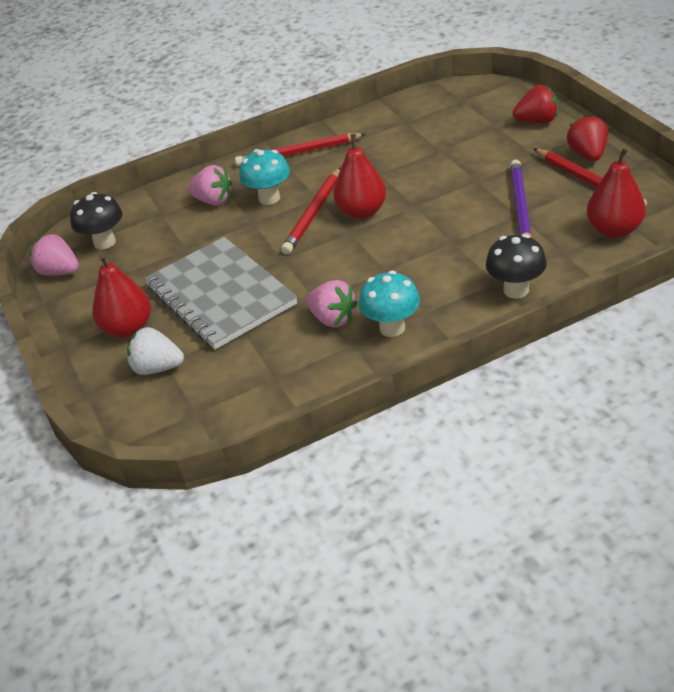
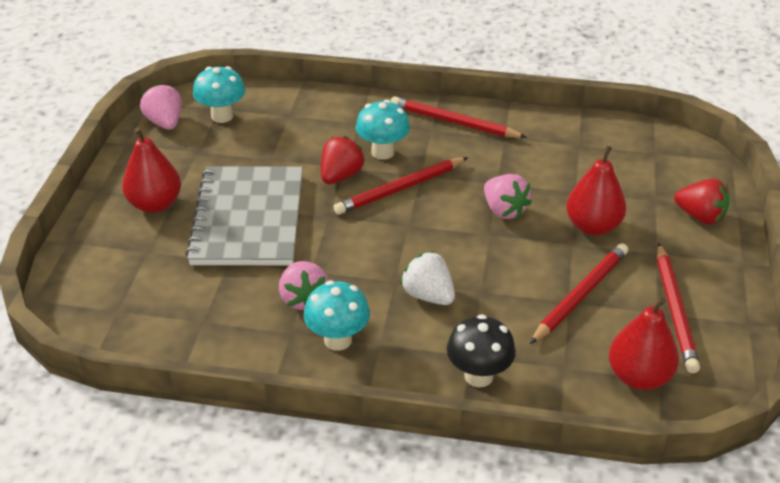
camera: 30 degrees right, 0 degrees up
(105, 242) = (222, 116): black mushroom -> turquoise mushroom
(157, 368) = (136, 253): white strawberry -> white strawberry (428, 295)
(213, 201) = (339, 127): pink strawberry -> pink strawberry (504, 210)
(362, 212) = (440, 212): red pear -> red pear (592, 226)
(520, 206) = (580, 295): purple pencil -> red pencil
(588, 154) = (708, 281): red strawberry -> red strawberry (341, 176)

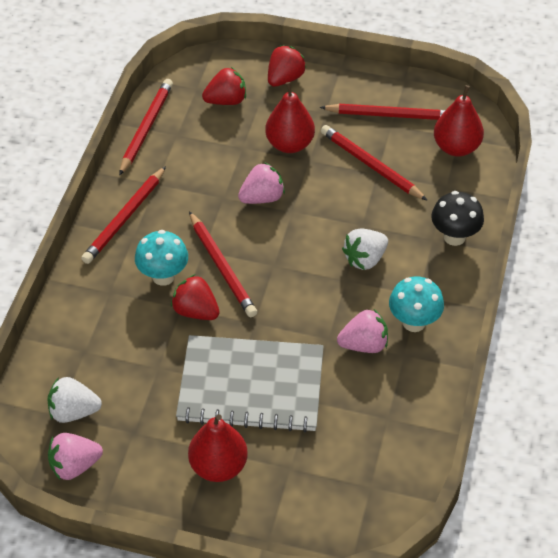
camera: 85 degrees left, 10 degrees up
(222, 116) = (73, 411): turquoise mushroom -> white strawberry
(581, 124) = (146, 128): none -> red pencil
(644, 174) = (226, 101): none -> red strawberry

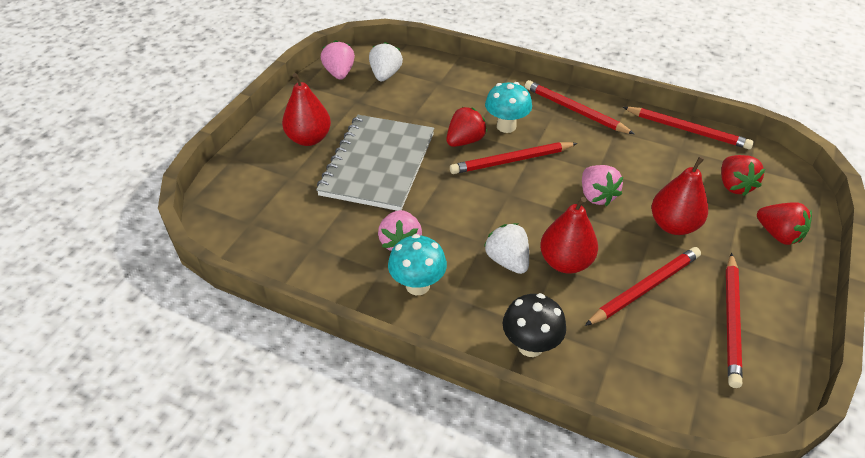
camera: 100 degrees right, 5 degrees down
(456, 147) = (680, 379): red pear -> red pear (565, 262)

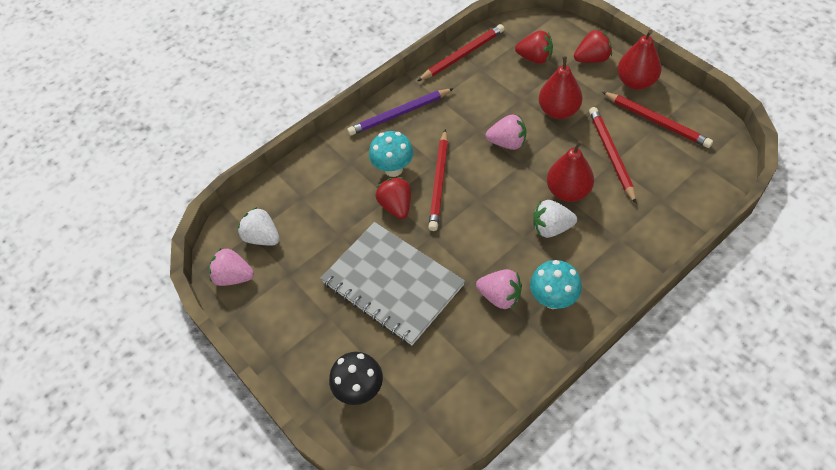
camera: 60 degrees left, 10 degrees up
(309, 139) = (324, 333): red pear -> red pear (636, 82)
(530, 345) = (639, 245): black mushroom -> black mushroom (360, 390)
(574, 110) = (399, 114): red pencil -> purple pencil

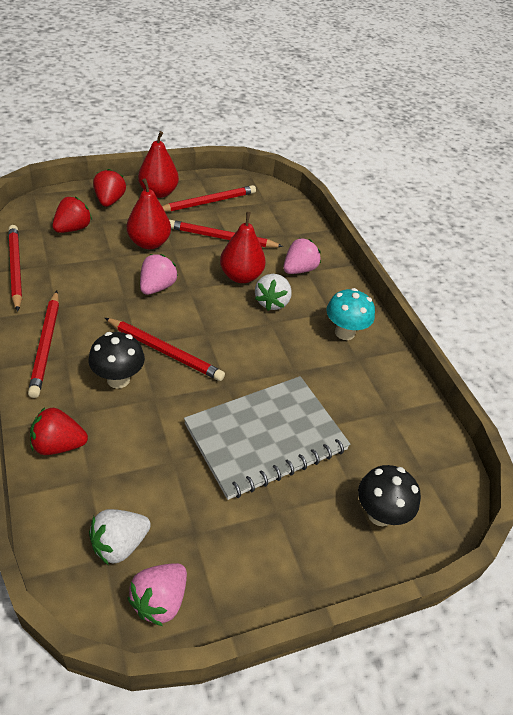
camera: 80 degrees left, 10 degrees down
(393, 169) = (118, 379): turquoise mushroom -> black mushroom
(396, 206) = (169, 396): red strawberry -> red strawberry (58, 445)
(399, 114) = (46, 345): purple pencil -> red pencil
(500, 296) = (324, 364): pink strawberry -> pink strawberry (299, 269)

